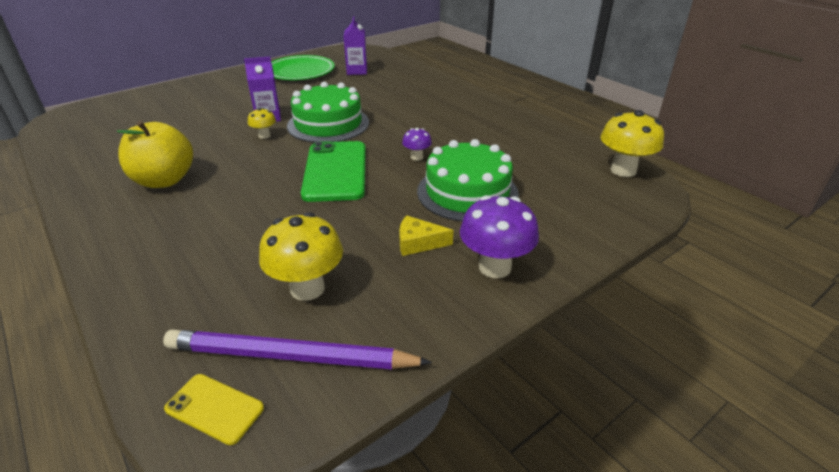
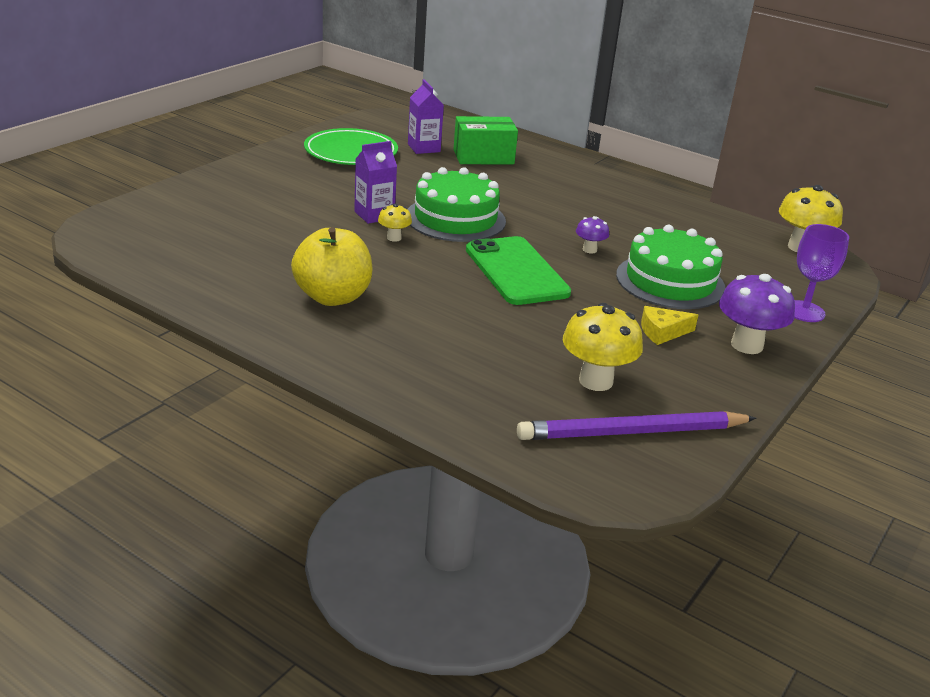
camera: 20 degrees left, 5 degrees down
(214, 408) = (606, 474): yellow phone -> none
(396, 79) = (483, 157): none -> green box
(583, 236) = (804, 311): none -> purple goblet

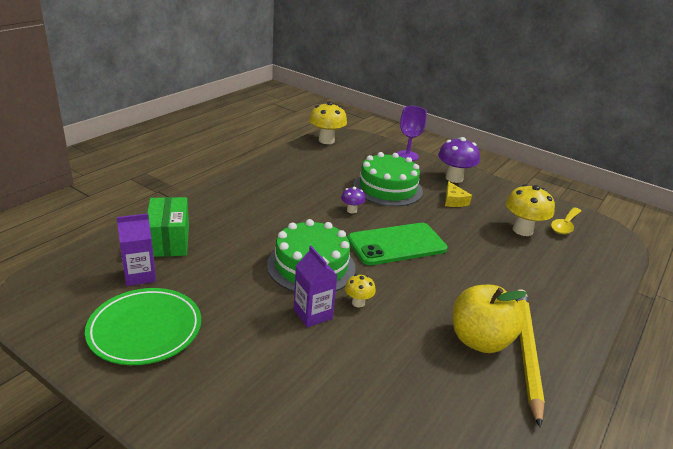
camera: 90 degrees left, 0 degrees up
(311, 323) = (526, 352): none -> yellow pencil
(632, 432) = (565, 225): purple pencil -> yellow spoon

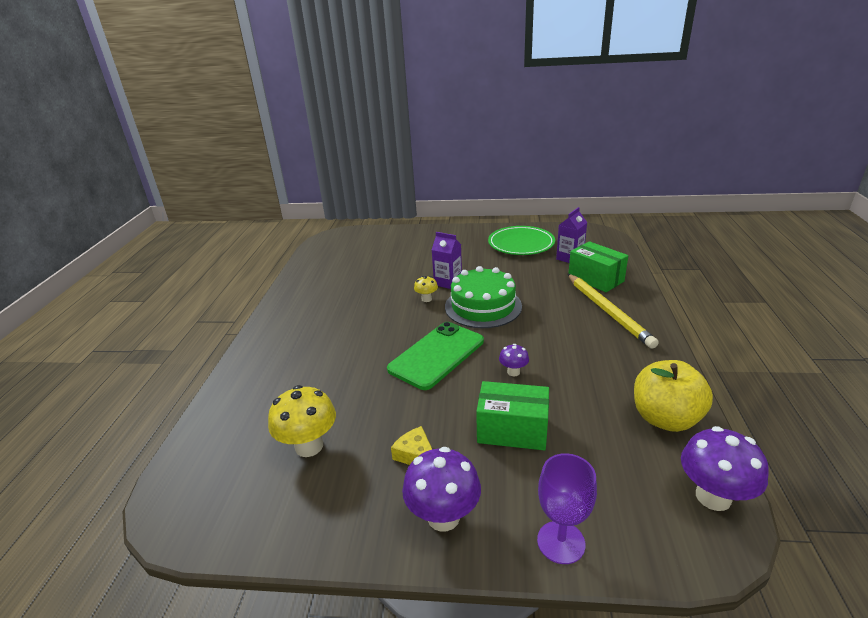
camera: 155 degrees right, 0 degrees up
(326, 140) = (713, 497): yellow mushroom -> purple mushroom
(387, 188) = (512, 430): green cake -> green box
(479, 340) = (331, 312): yellow apple -> yellow apple (665, 418)
(526, 352) = (296, 318): yellow pencil -> yellow pencil (607, 311)
(565, 225) = (247, 490): yellow spoon -> none

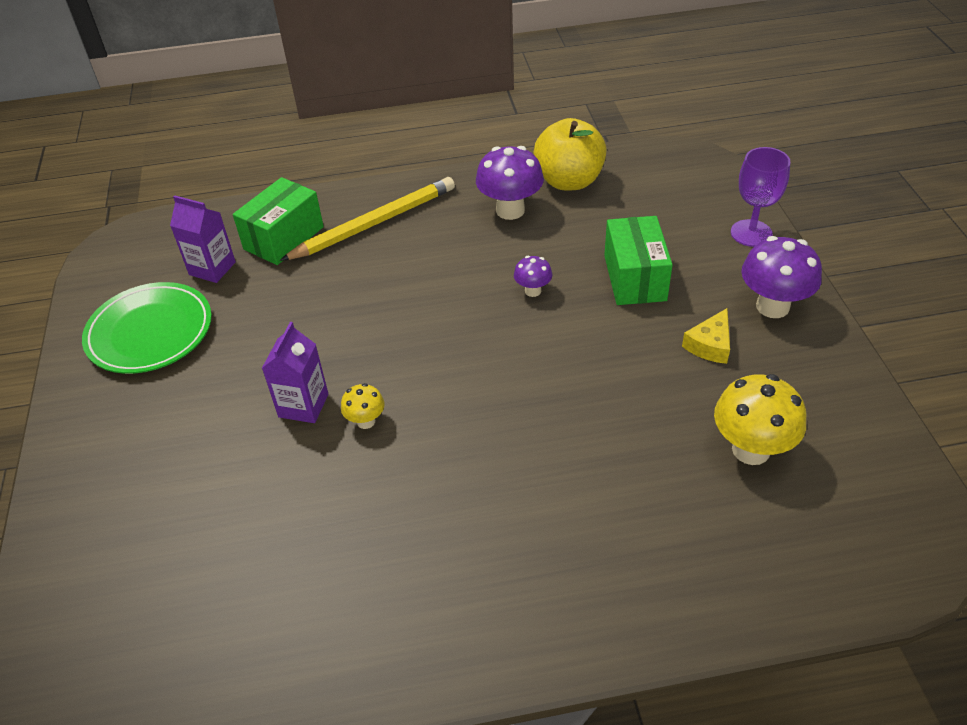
camera: 105 degrees left, 15 degrees up
(436, 355) = (521, 371): green phone -> none
(483, 306) = (379, 345): green cake -> none
(713, 497) = (655, 159): purple mushroom -> purple mushroom (510, 210)

